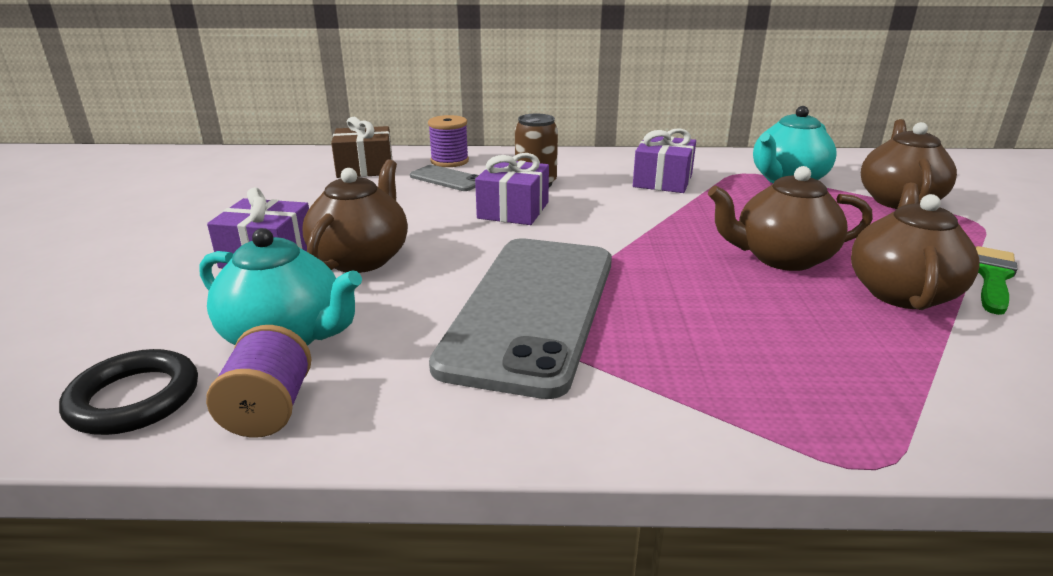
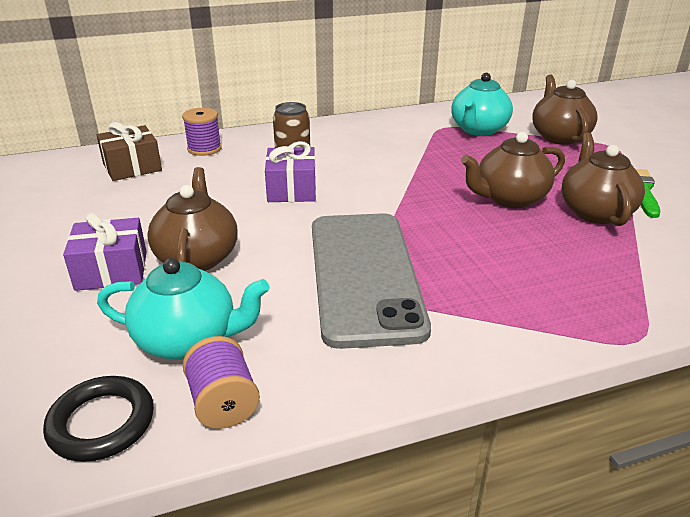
camera: 20 degrees left, 5 degrees up
(447, 179) = (215, 167): grey phone -> none
(662, 181) = (390, 143): purple gift -> none

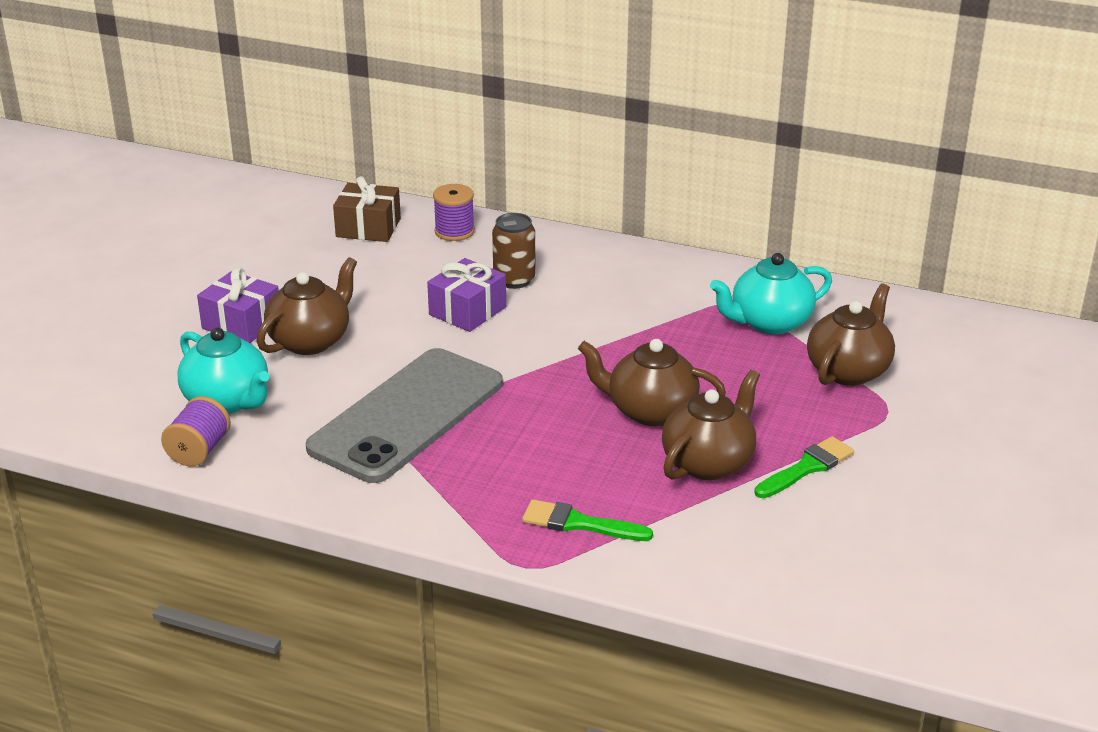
camera: 40 degrees right, 0 degrees up
(101, 423) = (125, 425): black ring -> none
(607, 288) = (579, 523): none -> green brush

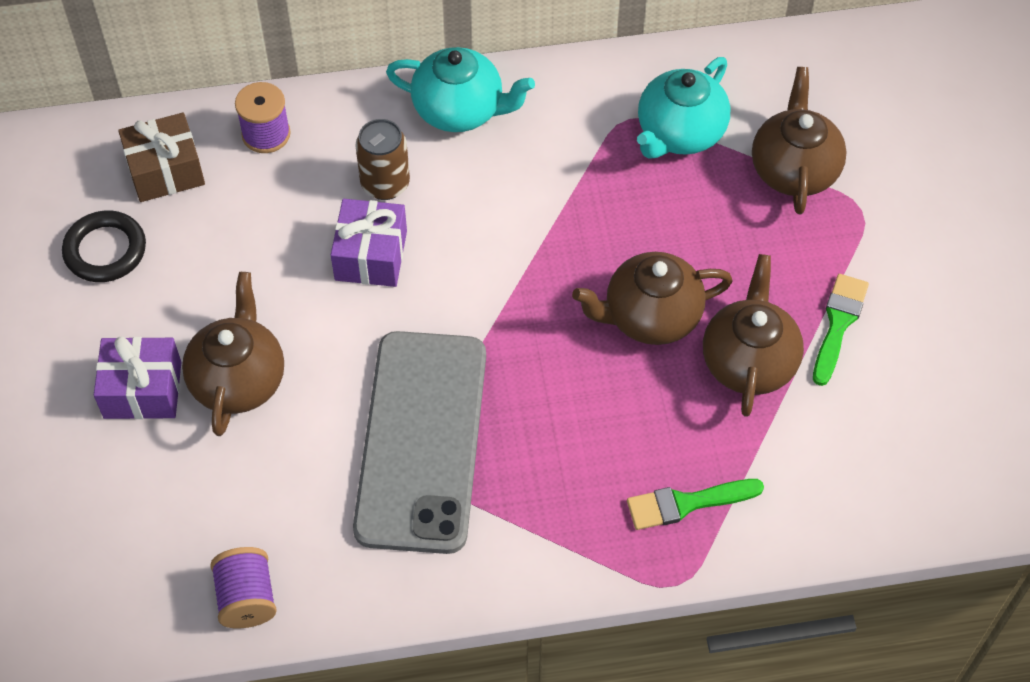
camera: 30 degrees left, 25 degrees up
(228, 401) = (220, 512): turquoise teapot -> turquoise teapot (460, 110)
(289, 252) = (105, 250): none -> black ring

